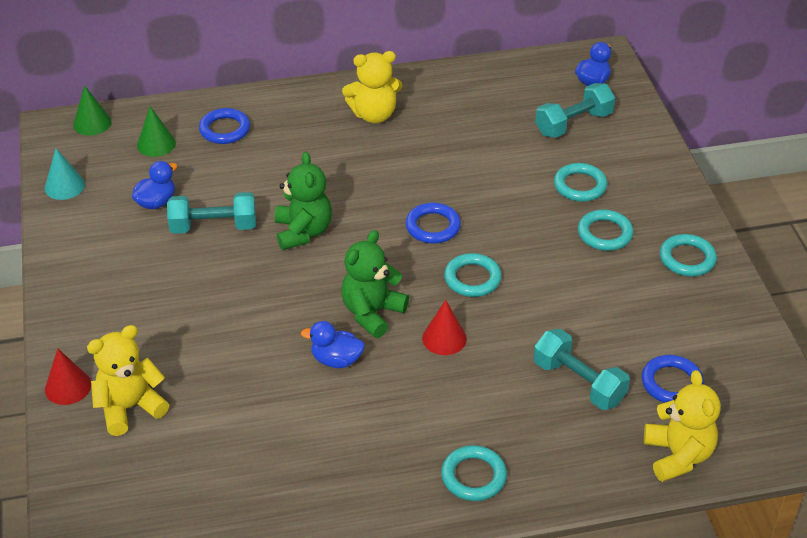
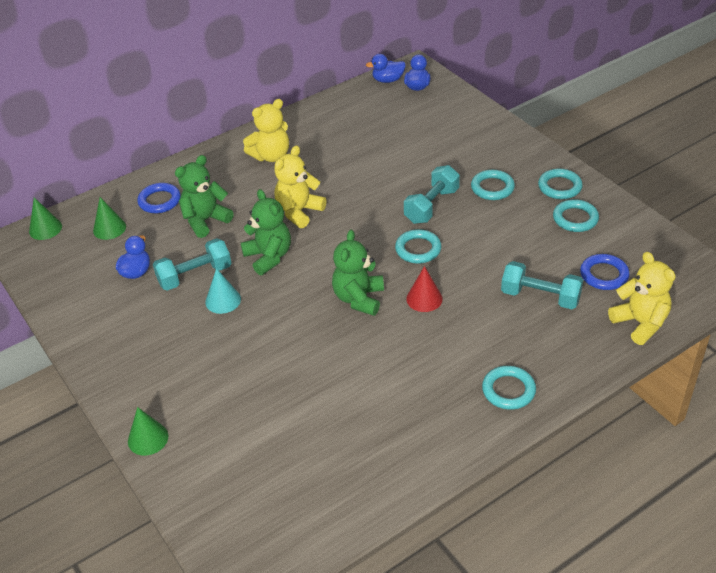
camera: 20 degrees left, 0 degrees up
(64, 186) = (50, 284): turquoise cone -> turquoise cone (223, 300)
(68, 387) = (148, 438): red cone -> green cone
(130, 407) = (210, 436): yellow teddy bear -> yellow teddy bear (299, 212)
(260, 168) = (205, 220): none -> green teddy bear
(336, 360) = (353, 342): blue duck -> blue duck (388, 80)
(433, 226) = (365, 222): blue ring -> none
(573, 124) = (422, 119): turquoise dumbbell -> turquoise dumbbell (431, 206)
(580, 186) = (454, 160): turquoise ring -> turquoise ring (575, 219)

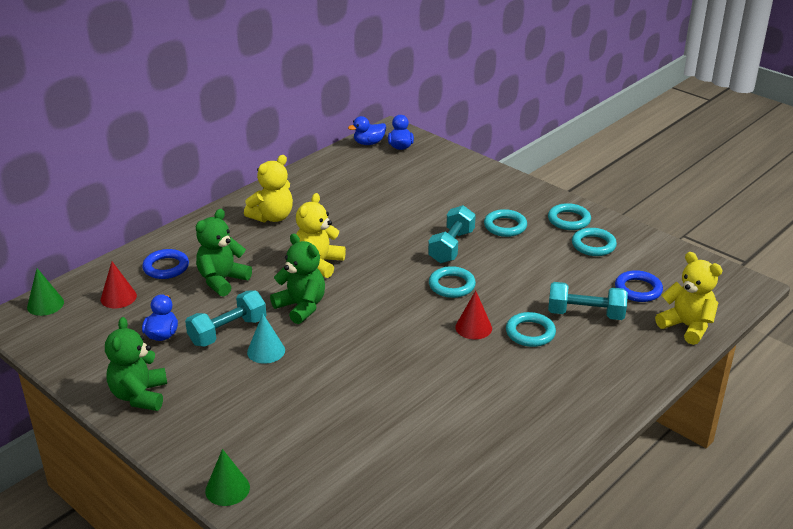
camera: 15 degrees left, 10 degrees down
(109, 228) = (118, 297): green cone -> red cone
(359, 298) = (408, 334): green teddy bear -> green teddy bear (139, 395)
(508, 390) = (585, 398): turquoise ring -> turquoise ring (530, 333)

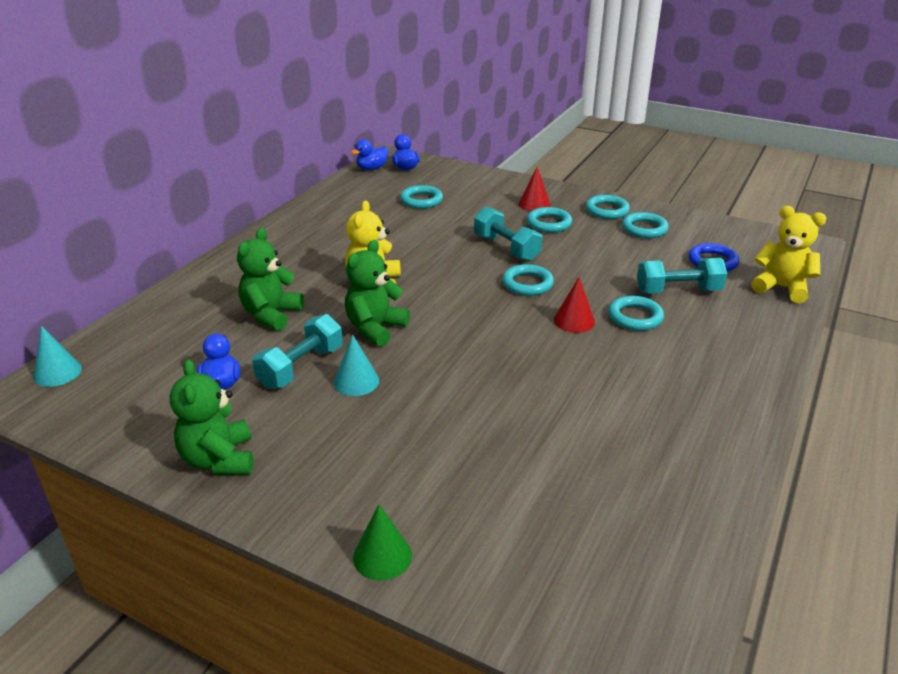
camera: 15 degrees left, 0 degrees up
(45, 304) = (57, 372): green cone -> turquoise cone
(118, 297) = (150, 351): red cone -> red cone (534, 204)
(166, 267) = (198, 310): blue ring -> none
(272, 217) = (301, 245): yellow teddy bear -> none
(301, 307) = (375, 328): green teddy bear -> green teddy bear turned 90 degrees counterclockwise
(399, 185) = (421, 200): none -> turquoise ring
(451, 246) = (506, 248): turquoise dumbbell -> turquoise dumbbell turned 45 degrees counterclockwise

